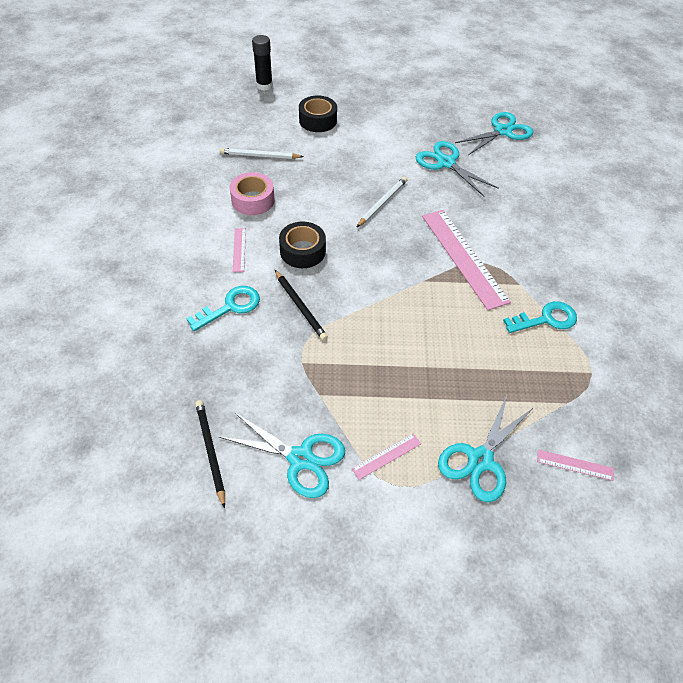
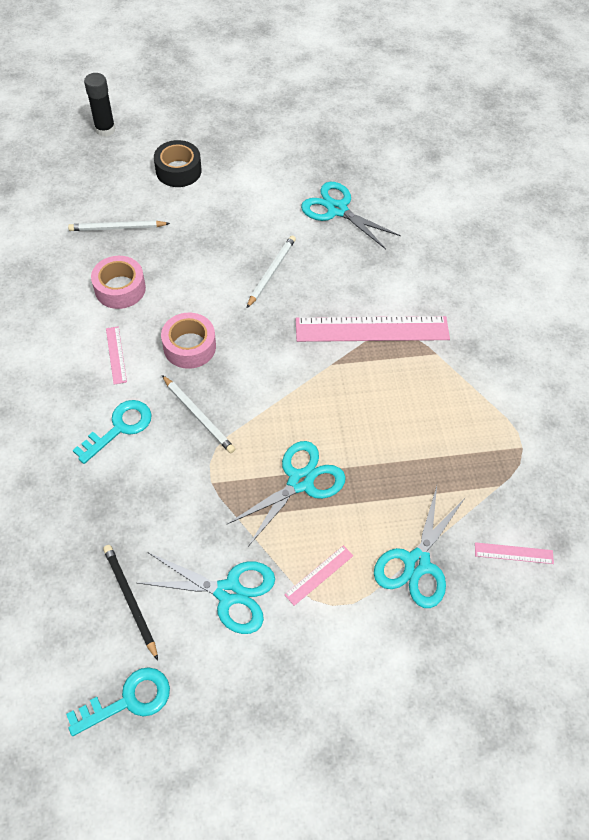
camera: 10 degrees left, 5 degrees up
(300, 306) = (198, 416): black pencil -> white pencil
(302, 251) = (189, 346): black tape -> pink tape
(464, 257) = (372, 329): pink ruler -> pink ruler turned 60 degrees counterclockwise
(503, 131) = (397, 159): turquoise scissors -> turquoise scissors (300, 481)
(546, 319) = (469, 392): turquoise key -> turquoise key (128, 700)

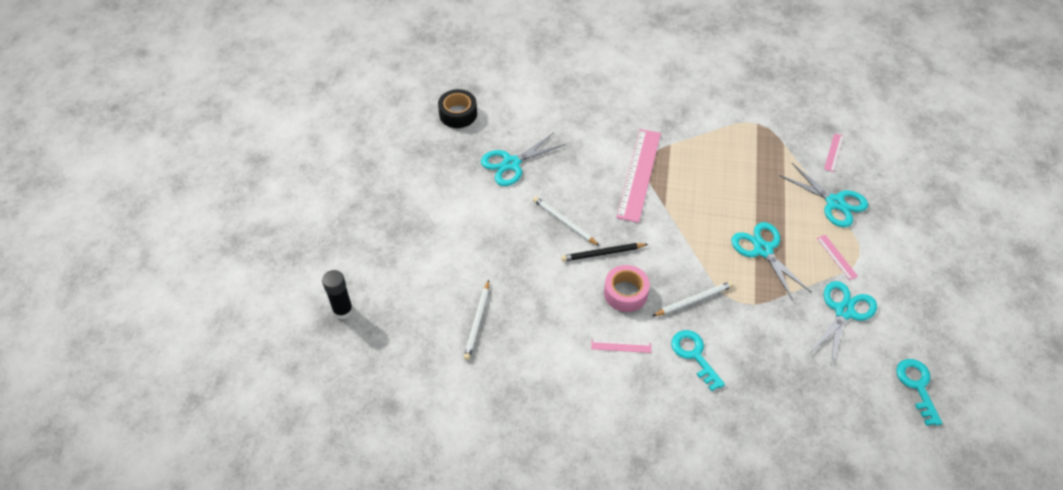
camera: 70 degrees left, 5 degrees down
(120, 288) = (549, 331): pink tape -> none
(130, 600) = (843, 373): black pencil -> black pencil (602, 253)
(178, 170) = (423, 262): black tape -> black tape (458, 114)

